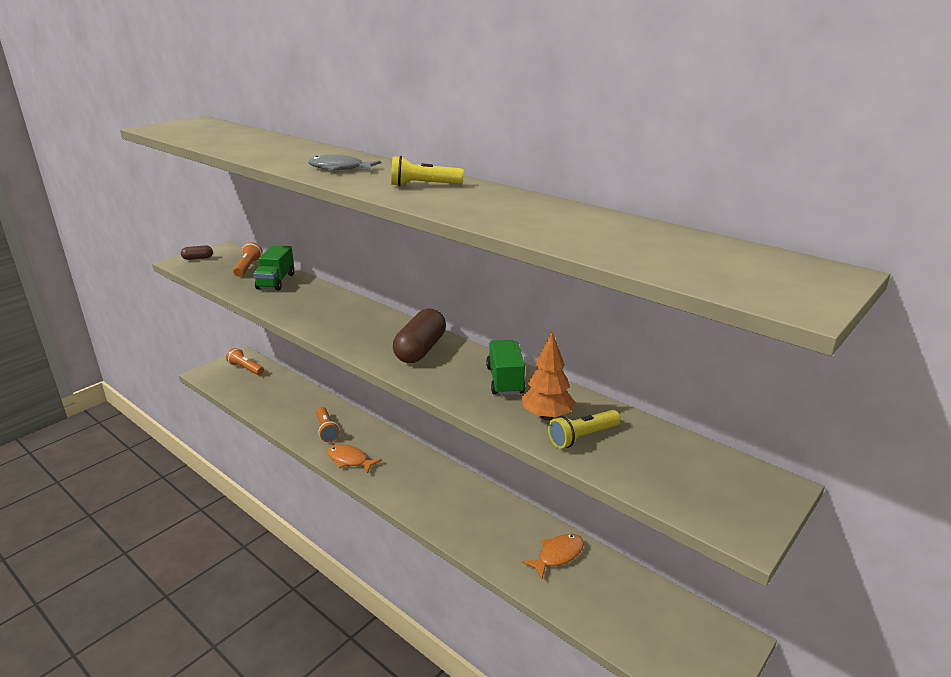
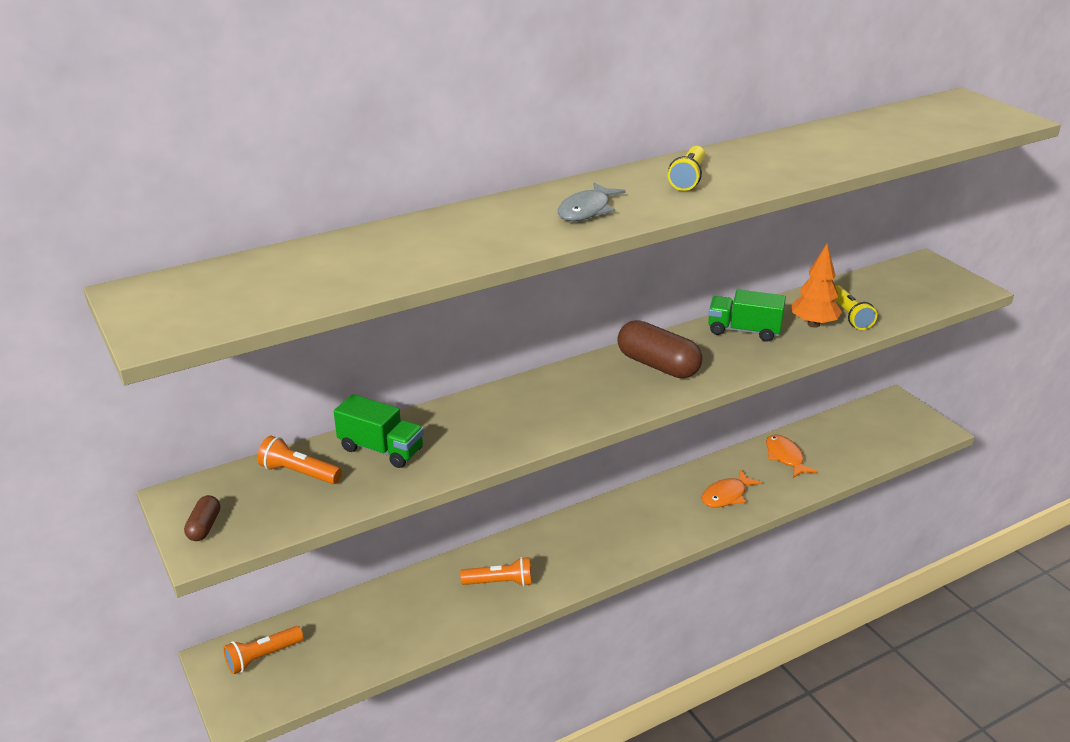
camera: 70 degrees left, 5 degrees up
(349, 460) = (577, 570): orange fish -> orange fish (726, 495)

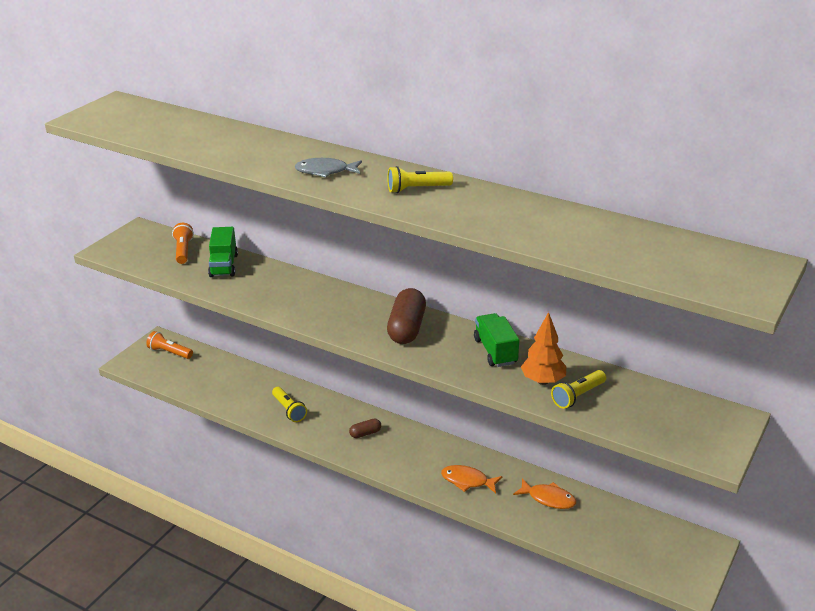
camera: 60 degrees right, 0 degrees up
(204, 527) = (121, 244): brown capsule -> brown capsule (365, 433)
(500, 582) = (289, 410): orange flashlight -> yellow flashlight
(785, 457) = (548, 498): orange fish -> orange fish turned 75 degrees clockwise

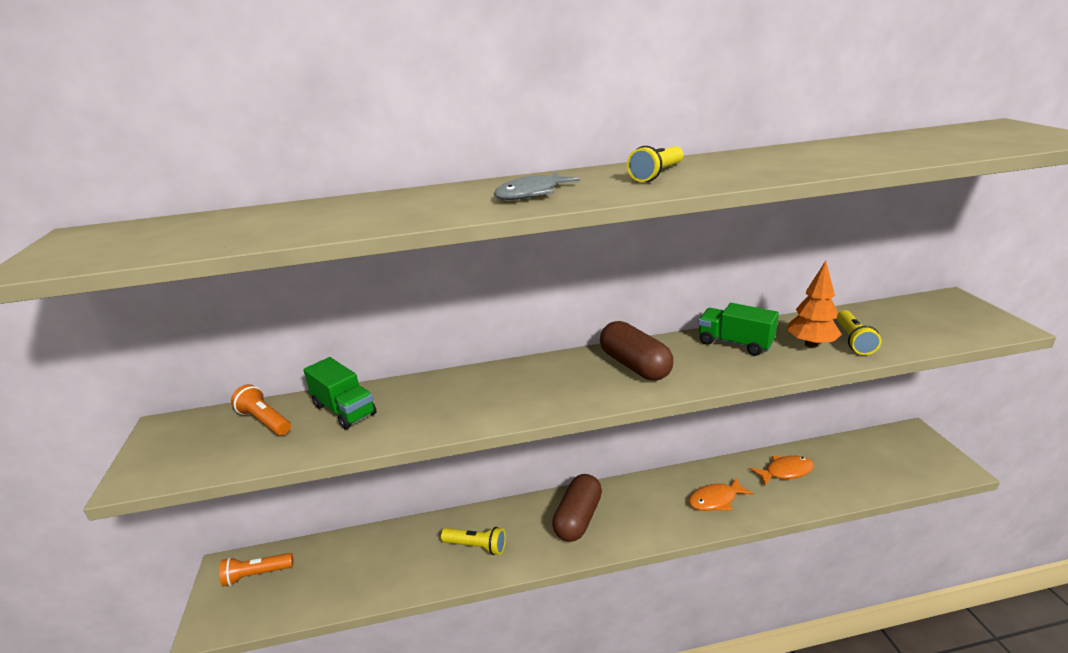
camera: 40 degrees left, 5 degrees down
(365, 433) = (578, 518): brown capsule -> brown capsule, size x2.02

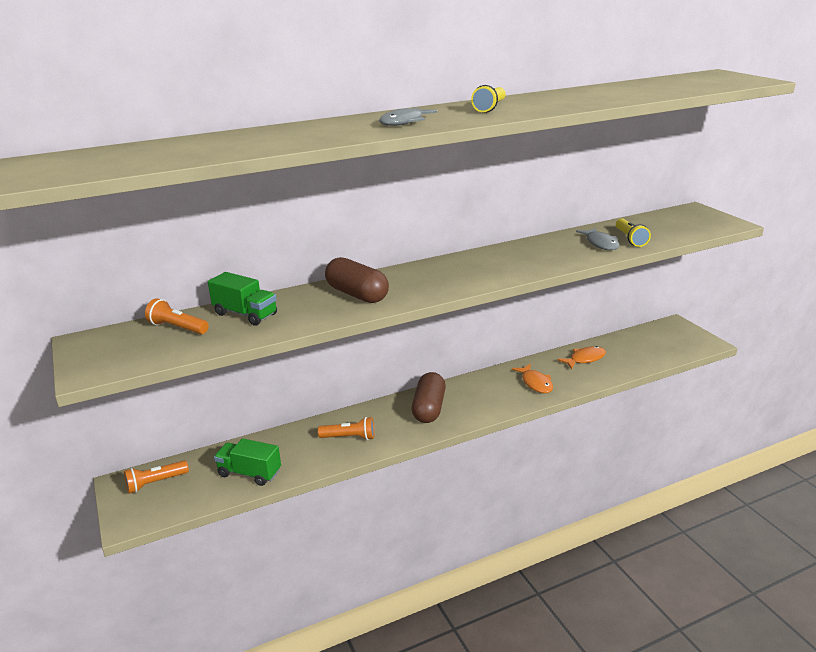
camera: 15 degrees left, 0 degrees up
(476, 546) = (349, 437): yellow flashlight -> orange flashlight
(635, 366) = (473, 267): brown capsule -> brown capsule (357, 294)
(715, 500) = (535, 383): orange fish -> orange fish turned 75 degrees counterclockwise
(735, 343) = (545, 247): green truck -> green truck (249, 473)
(811, 344) = (601, 244): orange tree -> grey fish

